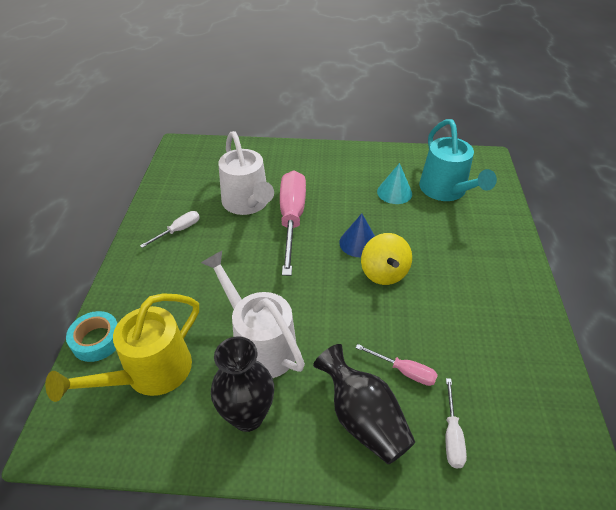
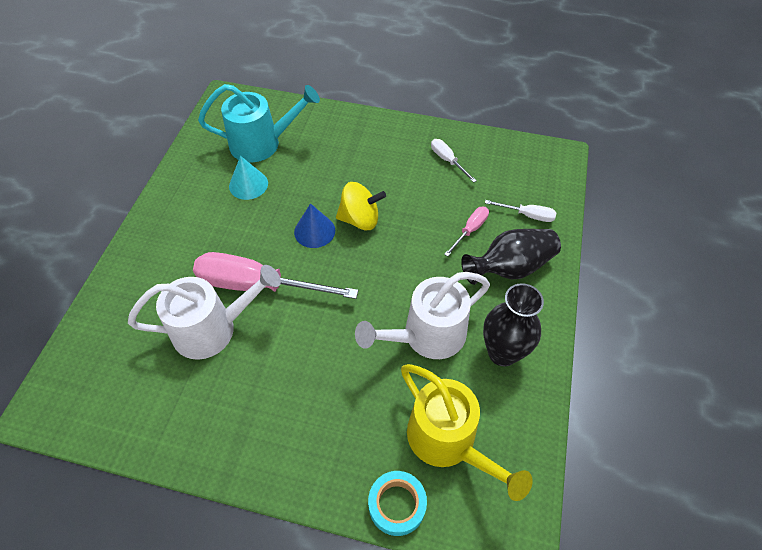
camera: 80 degrees left, 10 degrees up
(178, 230) = (236, 413): white screwdriver -> white screwdriver (447, 160)

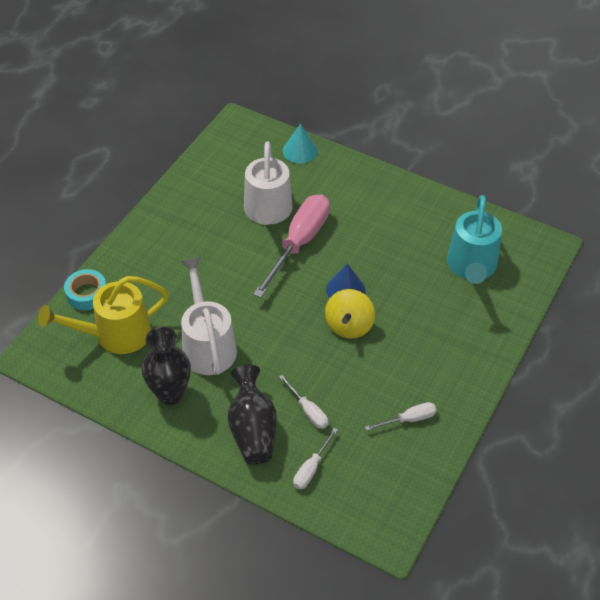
camera: 105 degrees right, 5 degrees down
(248, 184) = (417, 250): turquoise cone -> turquoise cone (300, 151)
(470, 230) = (308, 411): pink screwdriver -> white screwdriver

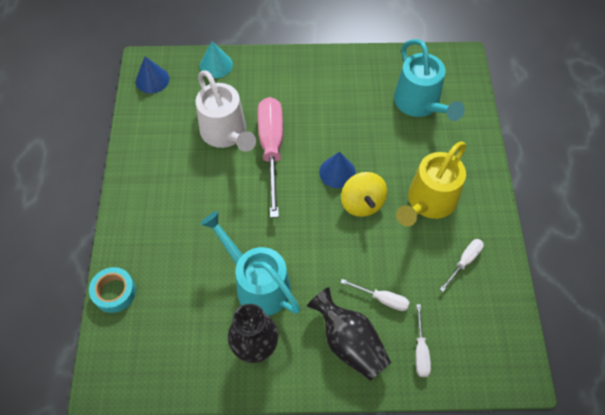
camera: 30 degrees left, 10 degrees up
(115, 335) = (167, 319): yellow watering can -> yellow watering can (428, 202)
(207, 344) = (257, 283): white watering can -> turquoise watering can
(234, 140) = (152, 80): none -> blue cone

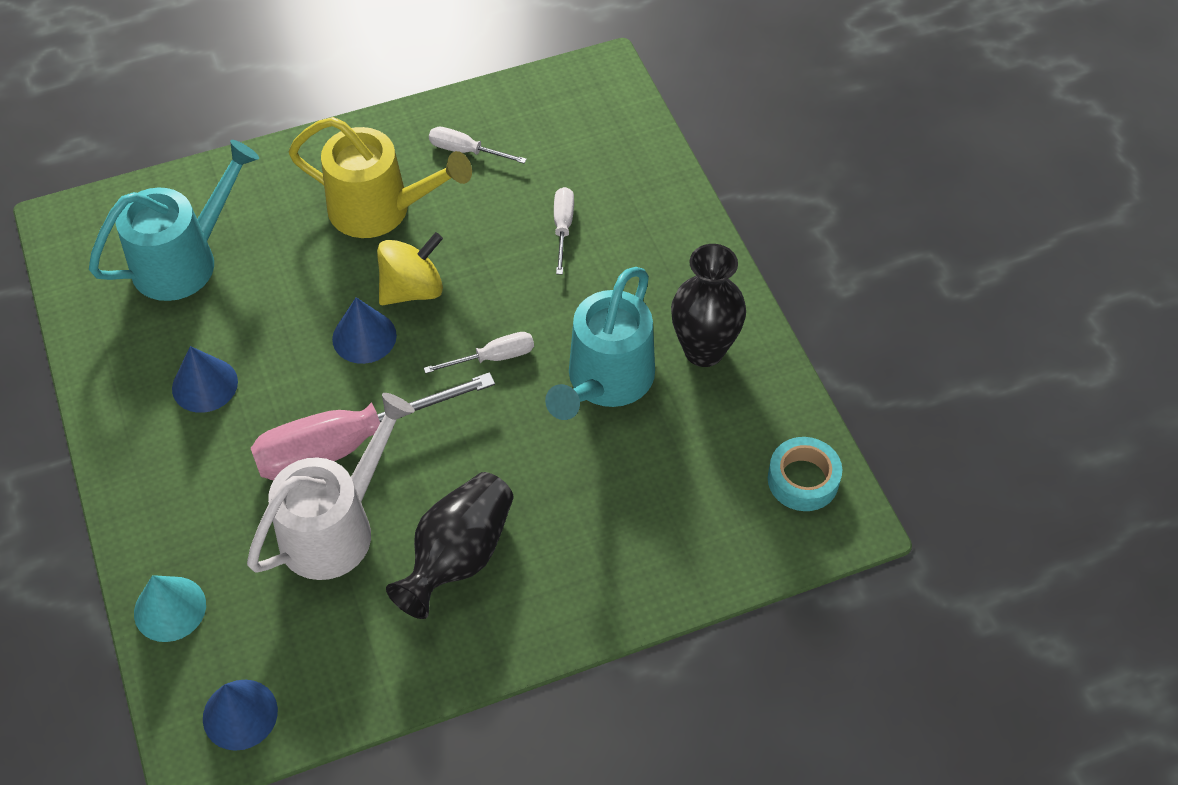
camera: 110 degrees left, 5 degrees down
(114, 292) = (706, 572): turquoise tape -> turquoise tape (803, 480)
(334, 98) = (204, 385): none -> blue cone
(349, 343) = (643, 248): black vase -> black vase (458, 557)
(420, 351) = (618, 171): white screwdriver -> white screwdriver (493, 358)

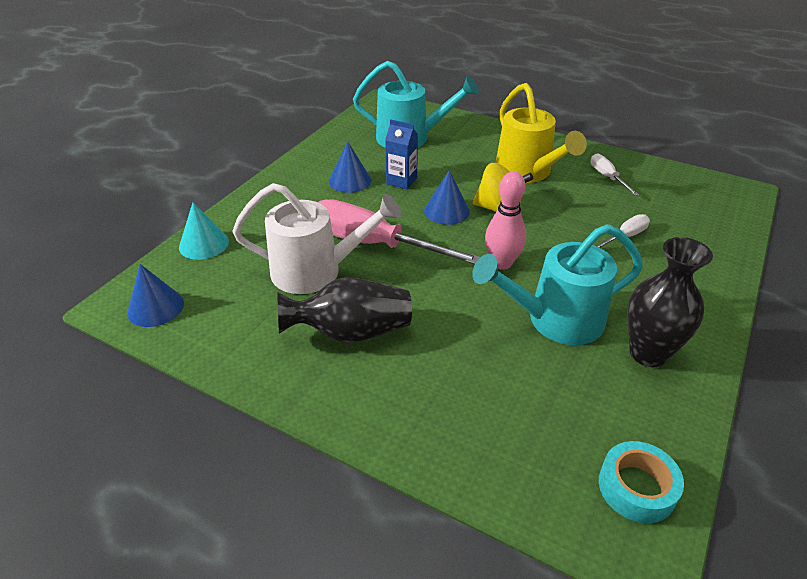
camera: 50 degrees right, 15 degrees down
(263, 335) = (401, 181): none -> blue carton
(493, 358) = (502, 263): white screwdriver -> pink bowling pin

